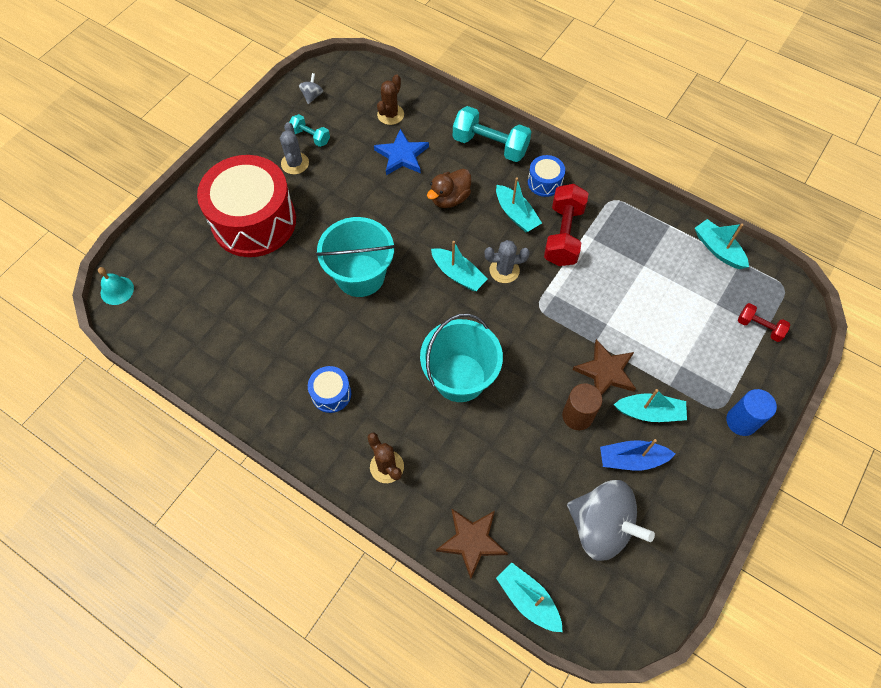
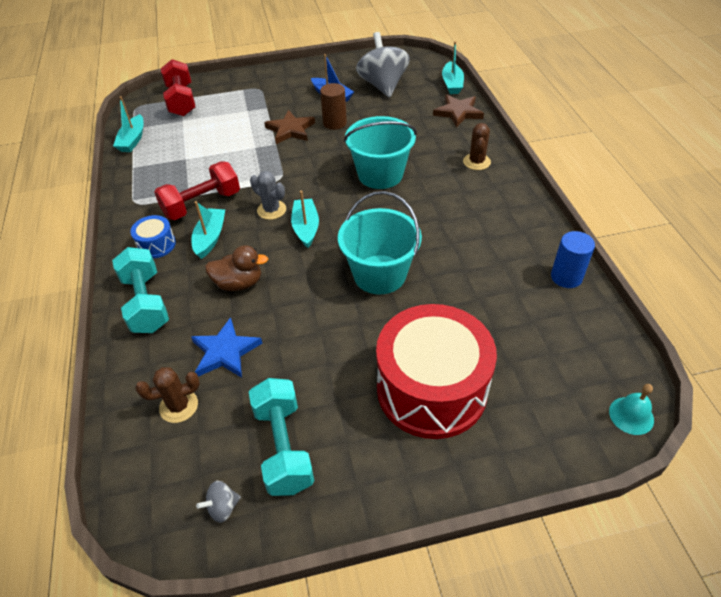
camera: 135 degrees left, 15 degrees down
(295, 163) = (332, 425): grey cactus -> none
(310, 137) = (283, 447): turquoise dumbbell -> turquoise dumbbell, size x1.82
(331, 394) = (479, 215): blue drum -> none
(649, 412) = (295, 104): turquoise boat -> none
(741, 421) = (257, 79): blue cylinder -> blue cylinder (566, 277)
(759, 327) = (181, 101): red dumbbell -> red dumbbell, size x1.82

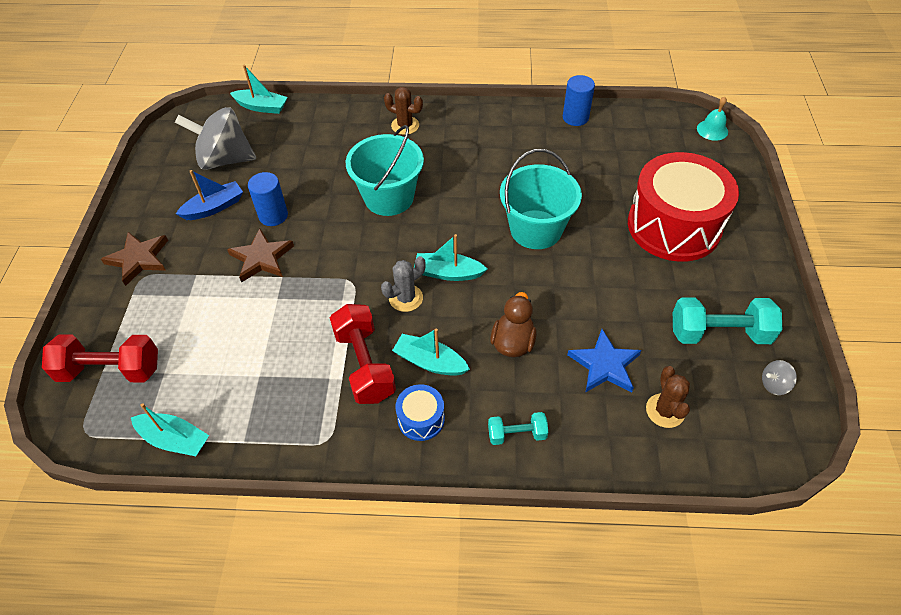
camera: 75 degrees left, 5 degrees up
(146, 303) = (517, 434): turquoise dumbbell -> turquoise dumbbell, size x0.55
(223, 507) = (774, 384): grey spinning top -> grey spinning top turned 90 degrees clockwise
(334, 123) = (273, 215): brown cylinder -> blue cylinder
(458, 112) = (317, 116): brown star -> brown star (139, 259)

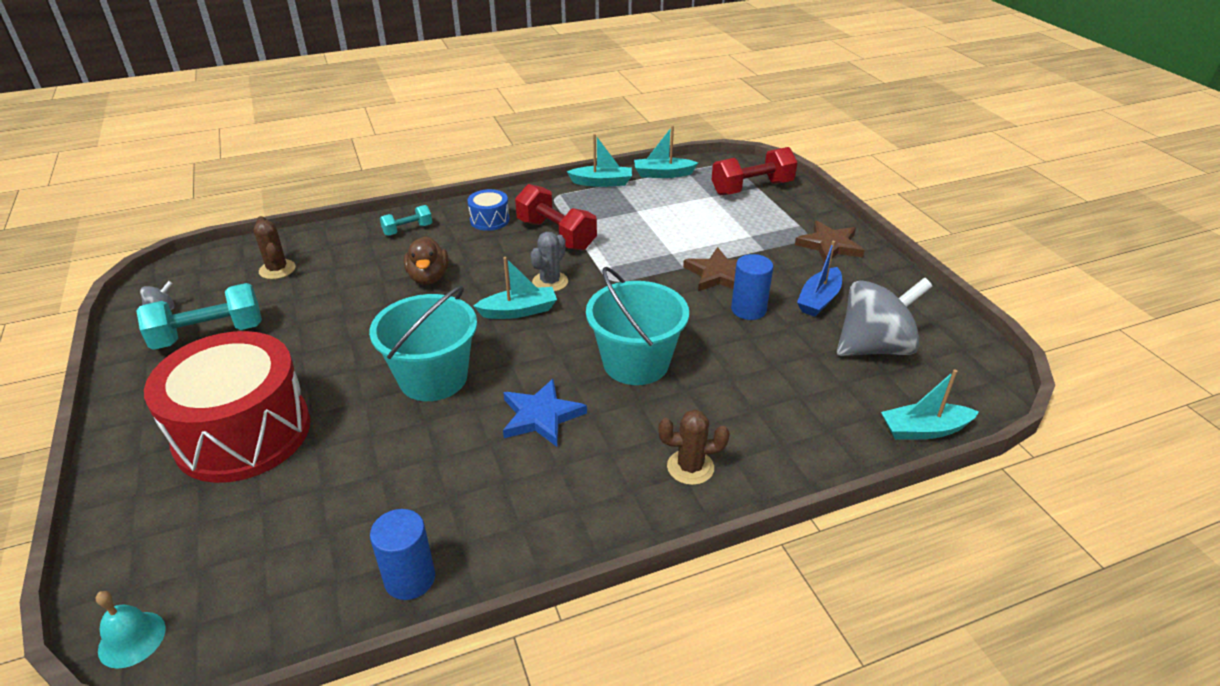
camera: 155 degrees right, 15 degrees down
(430, 362) = (500, 249): turquoise boat -> turquoise boat (602, 182)
(604, 365) = (335, 284): blue star -> blue star (541, 416)

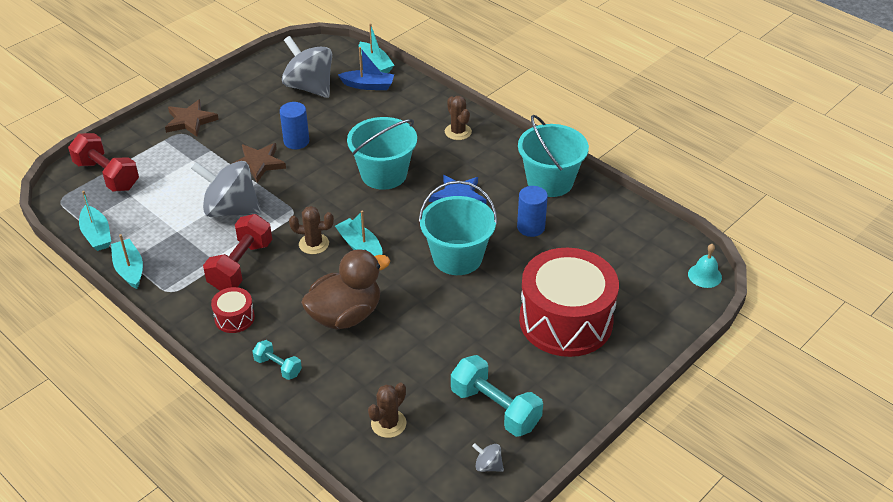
camera: 115 degrees left, 5 degrees up
(410, 578) = (598, 199): blue cylinder -> blue cylinder (531, 227)
(428, 278) = (345, 315): brown duck -> brown duck, size x1.58
(489, 220) = (234, 318): blue drum -> red drum
(498, 533) = (550, 181): none -> turquoise bucket
(550, 282) = (314, 244): grey cactus -> brown cactus
(647, 244) = (231, 210): none -> grey spinning top
(819, 300) = (267, 115): blue boat -> blue boat (368, 85)

